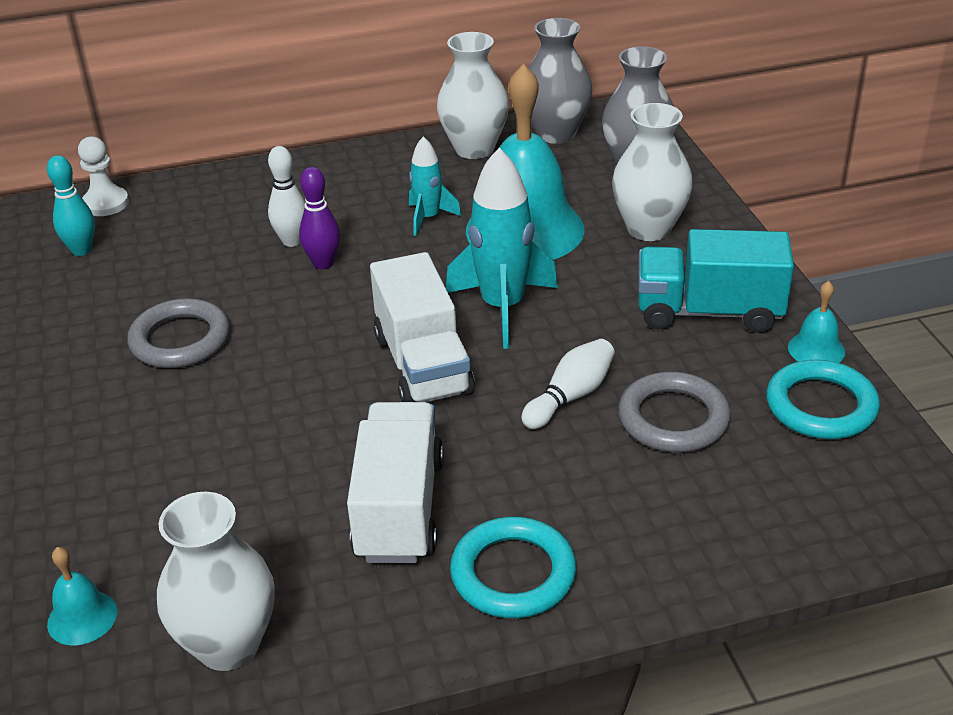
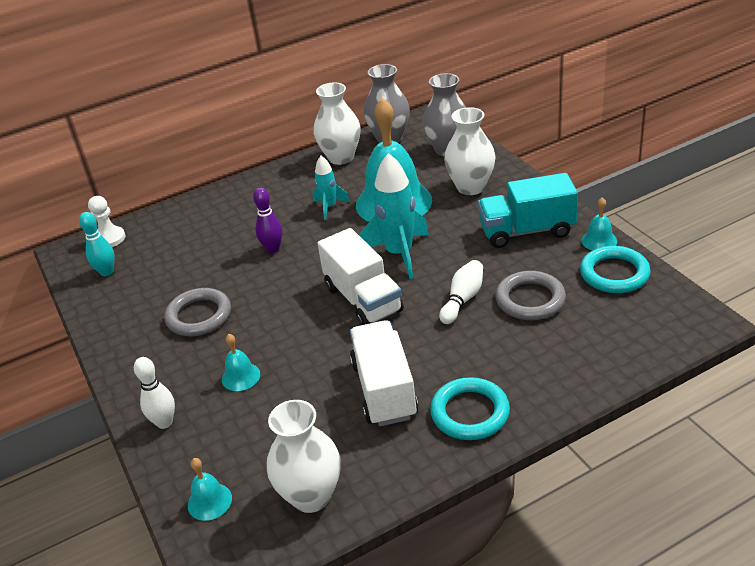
camera: 10 degrees left, 0 degrees up
(202, 441) = (241, 376): none -> turquoise bell
(292, 241) = (246, 239): white bowling pin -> white bowling pin (164, 422)

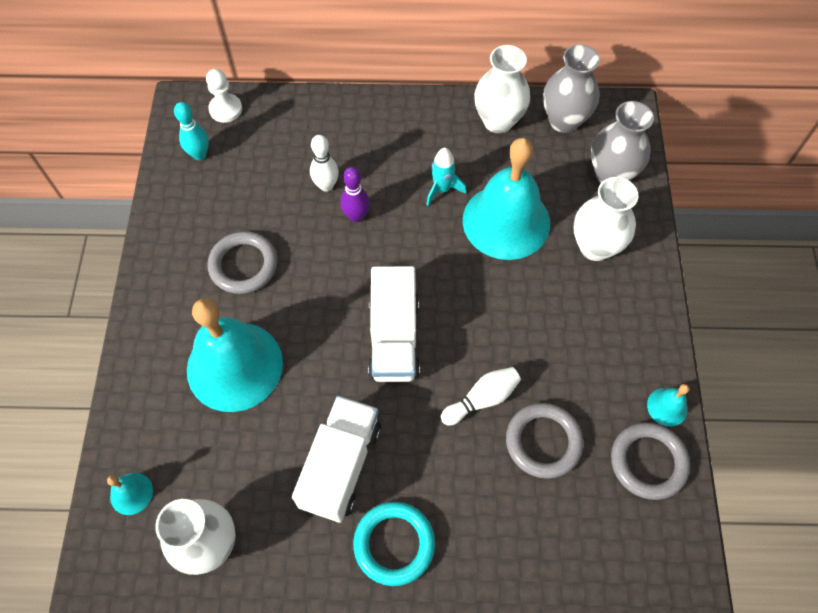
camera: 25 degrees right, 25 degrees up
(164, 422) = (146, 379): white bowling pin -> white bowling pin (326, 186)
(241, 376) = (234, 366): turquoise bell -> turquoise bell, size x2.43
(399, 254) = (465, 298): turquoise rocket -> none
(526, 231) = (606, 346): turquoise truck -> none
(614, 274) = (648, 462): turquoise ring -> grey ring

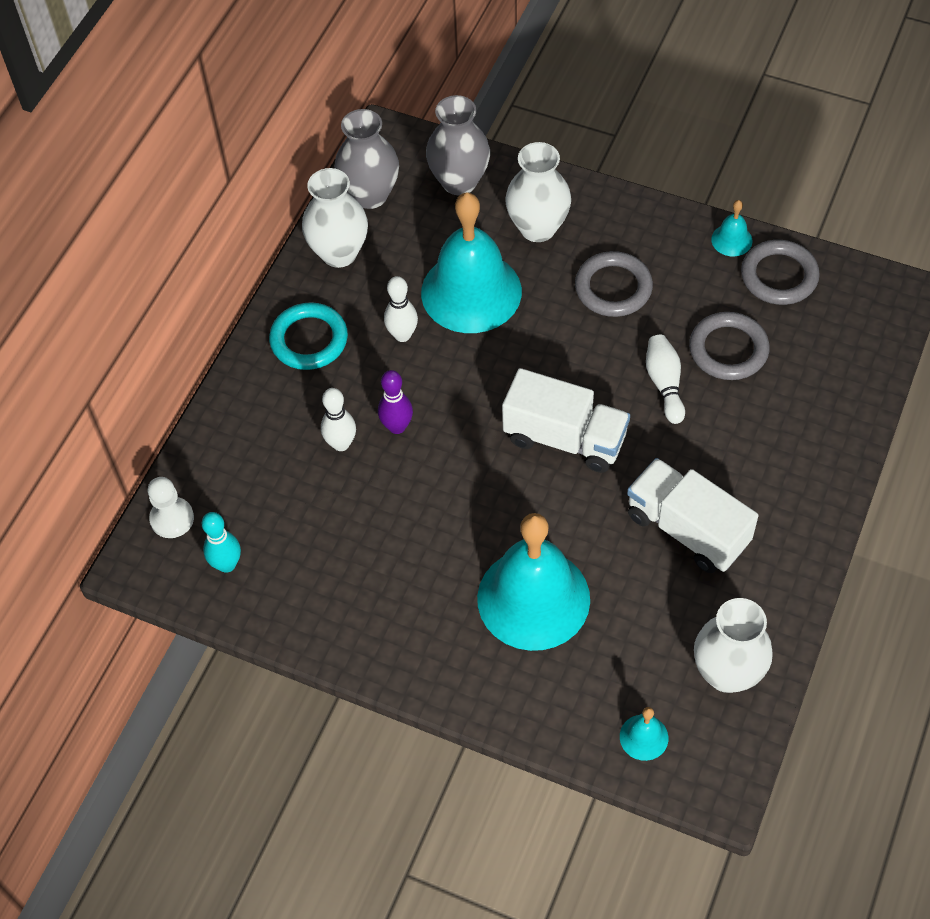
camera: 65 degrees left, 5 degrees down
(243, 265) = (408, 557): grey ring -> grey ring (613, 288)
(394, 544) = (784, 507): turquoise ring -> turquoise ring (309, 340)
(442, 189) = (402, 335): turquoise rocket -> white bowling pin

